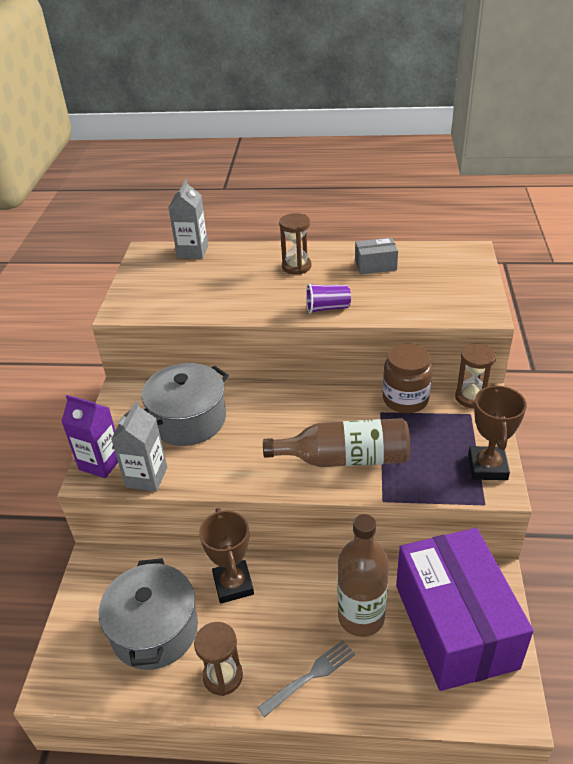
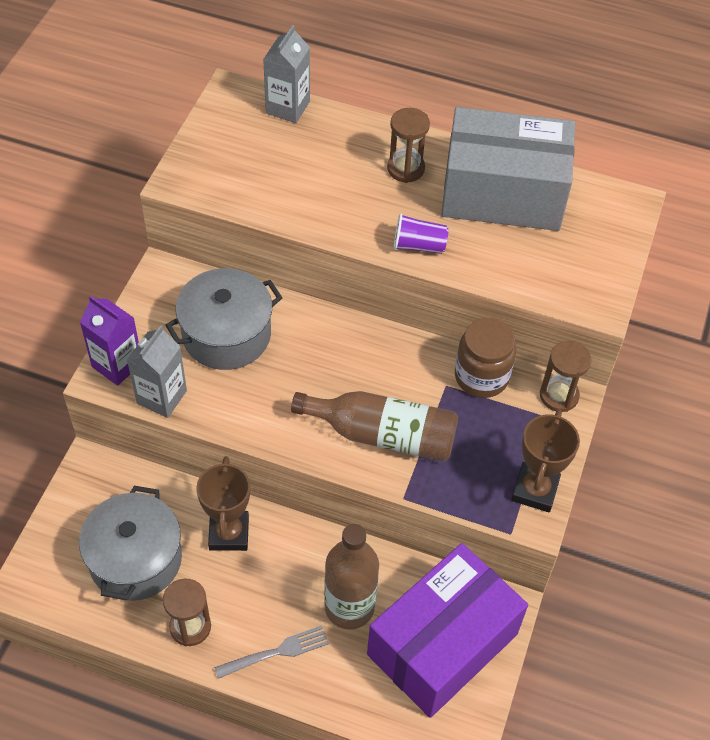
camera: 10 degrees right, 15 degrees up
(375, 265) = (502, 193): grey box -> grey box, size x2.45
(455, 625) = (442, 644): purple box -> purple box turned 45 degrees clockwise

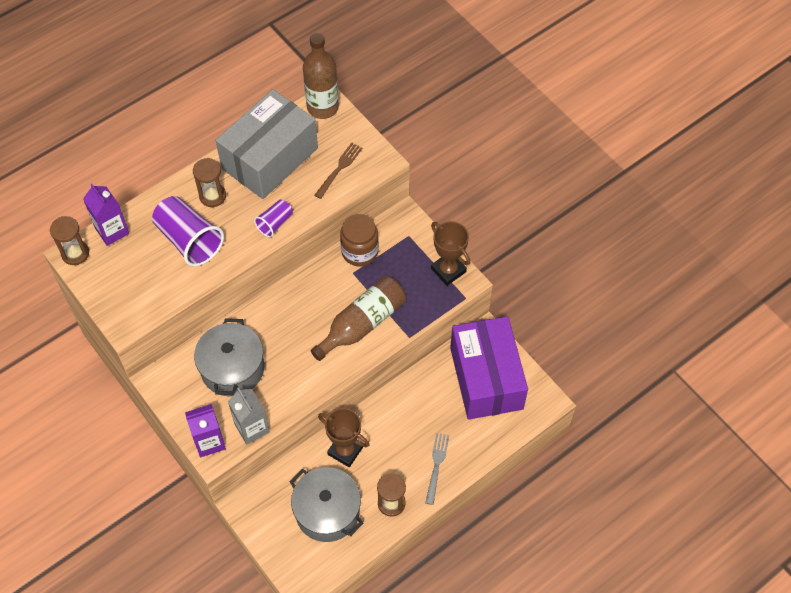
camera: 55 degrees left, 5 degrees up
(287, 107) = (112, 231): grey carton -> purple carton
(330, 179) = (189, 240): none -> purple cup
(349, 607) = (434, 412): brown bottle -> brown bottle (322, 107)
(549, 268) = (339, 169): none -> brown fork
(559, 396) = (399, 222): brown hourglass -> brown hourglass (75, 253)

